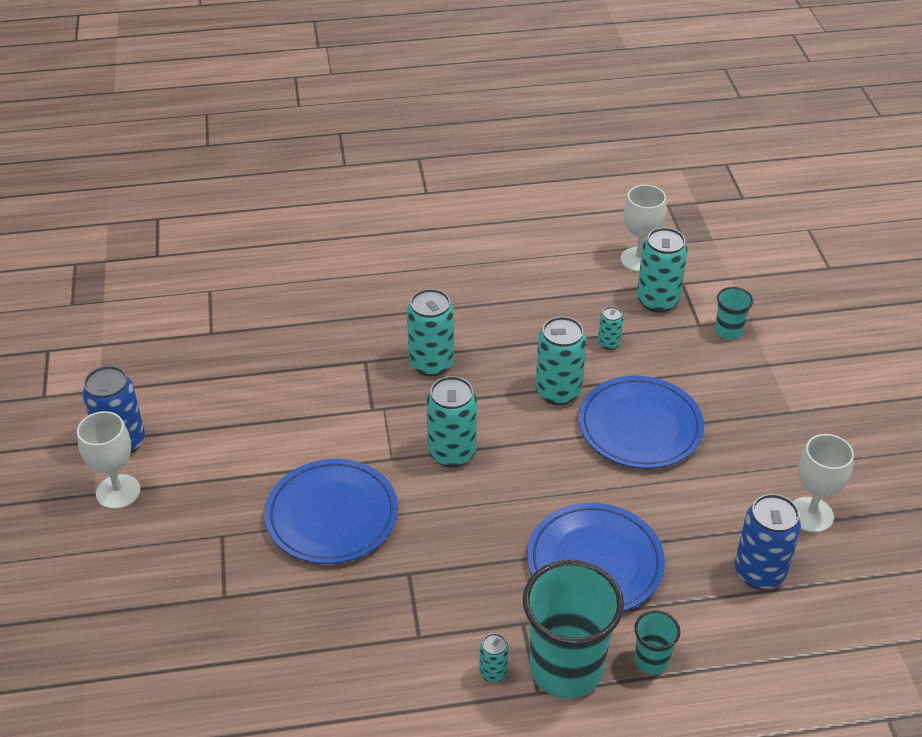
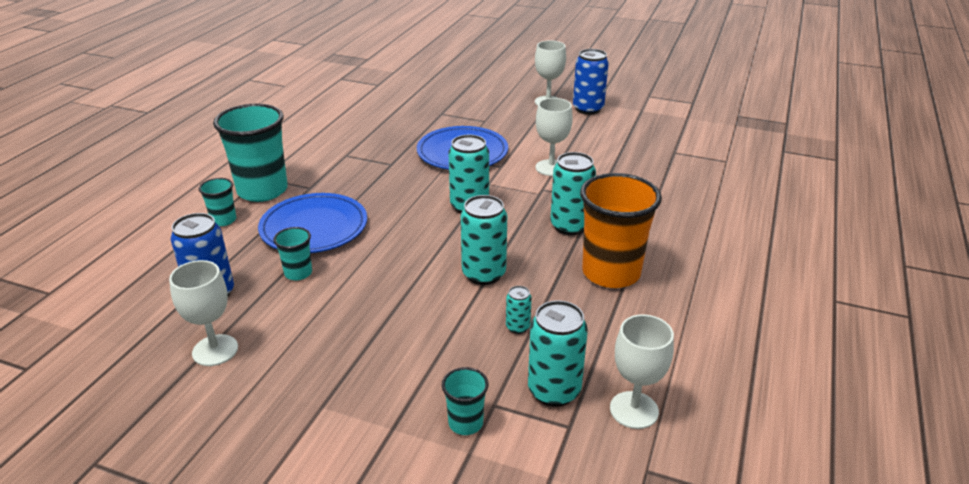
camera: 120 degrees right, 10 degrees down
(317, 419) = (551, 168): none -> white goblet
(488, 314) = (611, 273): none -> orange cup
(493, 672) = (293, 169): turquoise can -> none
(640, 427) = (404, 300): blue plate -> none
(673, 525) = (298, 273): none -> turquoise cup

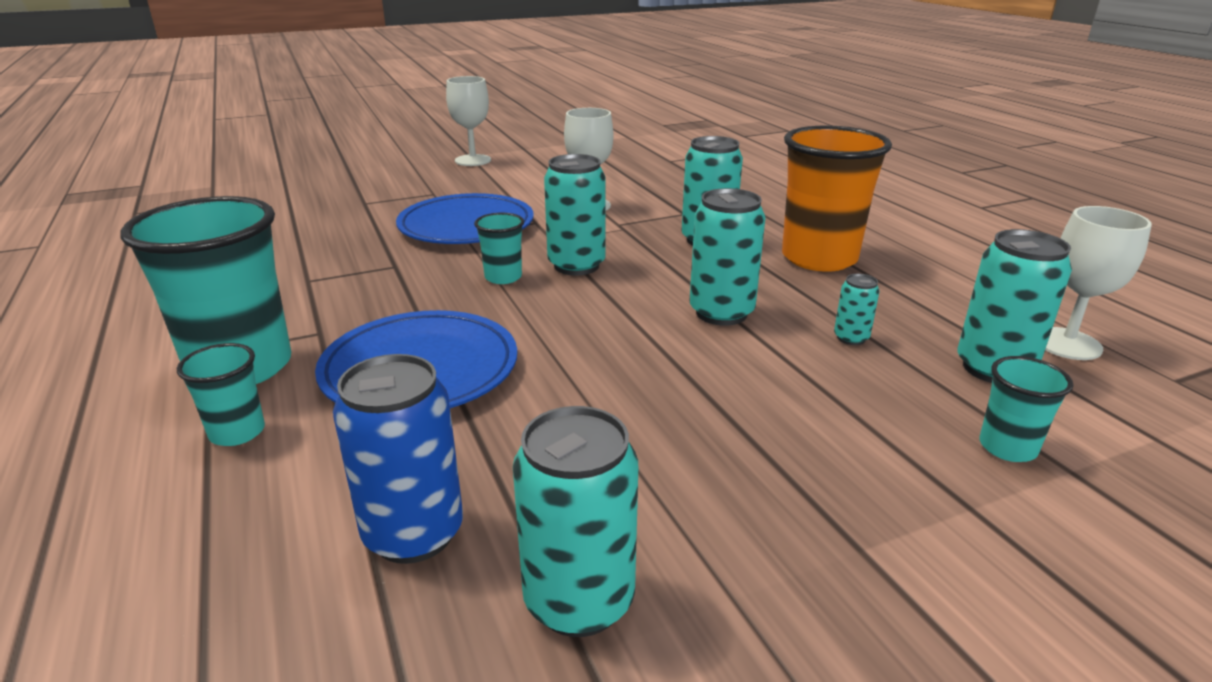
camera: 45 degrees left, 5 degrees down
(215, 350) = (579, 600): white goblet -> turquoise can
(298, 273) = (504, 428): turquoise cup -> turquoise cup (503, 277)
(588, 109) = (525, 154): blue can -> none

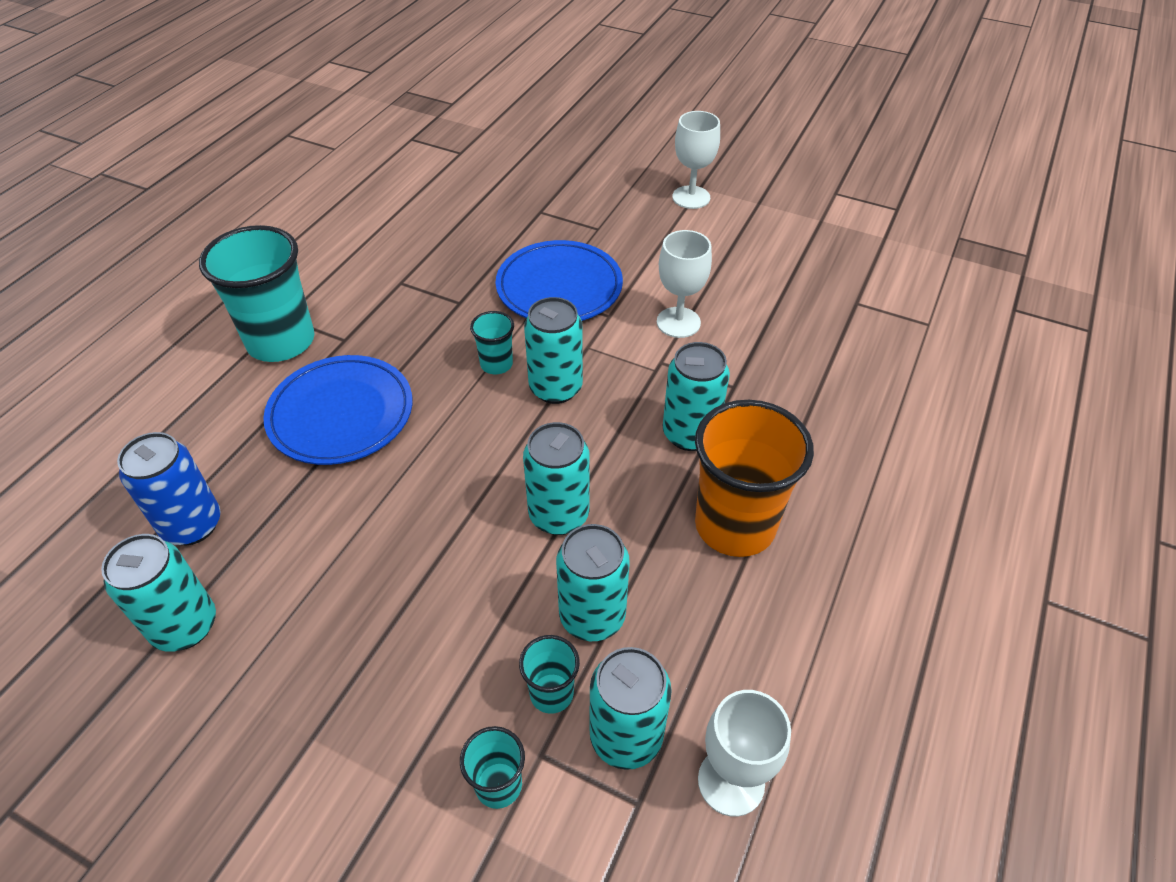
camera: 50 degrees right, 20 degrees up
(237, 432) = (223, 392): turquoise cup -> turquoise cup (551, 693)
(851, 338) = (592, 616): turquoise can -> turquoise can, size x1.98

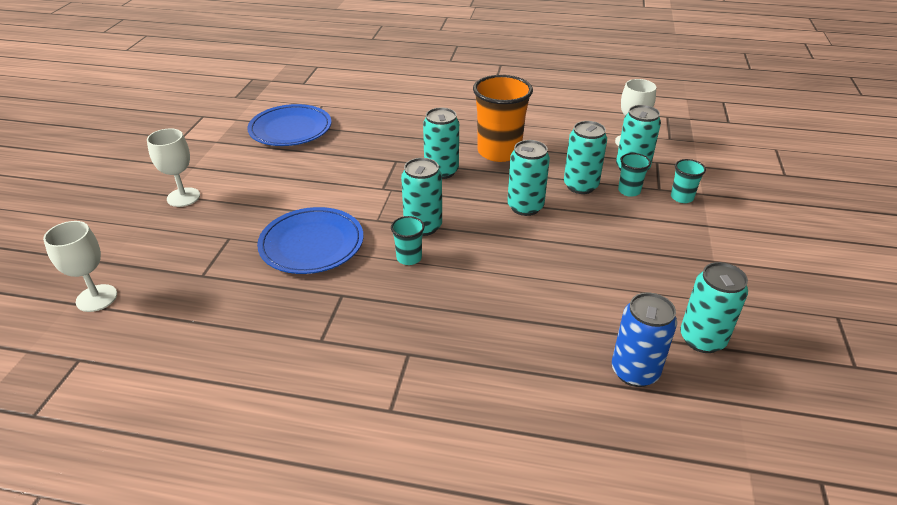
camera: 105 degrees left, 10 degrees down
(281, 341) = (424, 399): turquoise cup -> none
(341, 414) = (492, 326): blue plate -> blue plate (290, 129)
(678, 322) = (341, 186): white goblet -> white goblet (96, 298)

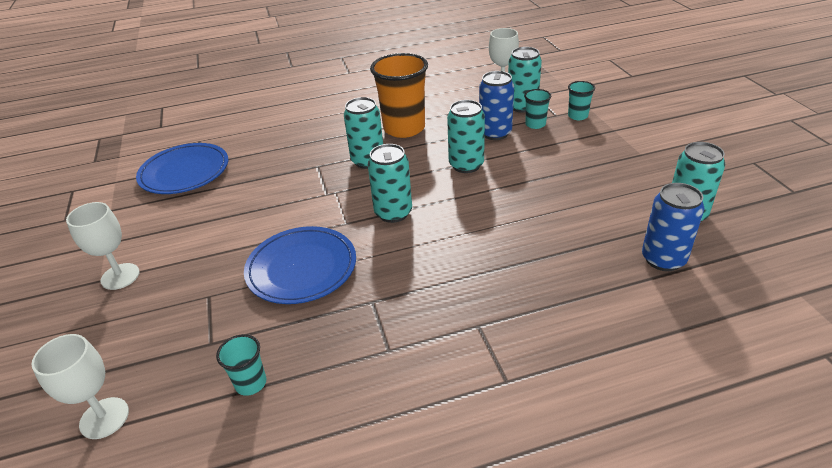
camera: 25 degrees left, 0 degrees up
(409, 258) = (405, 244): turquoise cup -> turquoise cup (250, 383)
(580, 186) = (495, 133): turquoise can -> blue can

